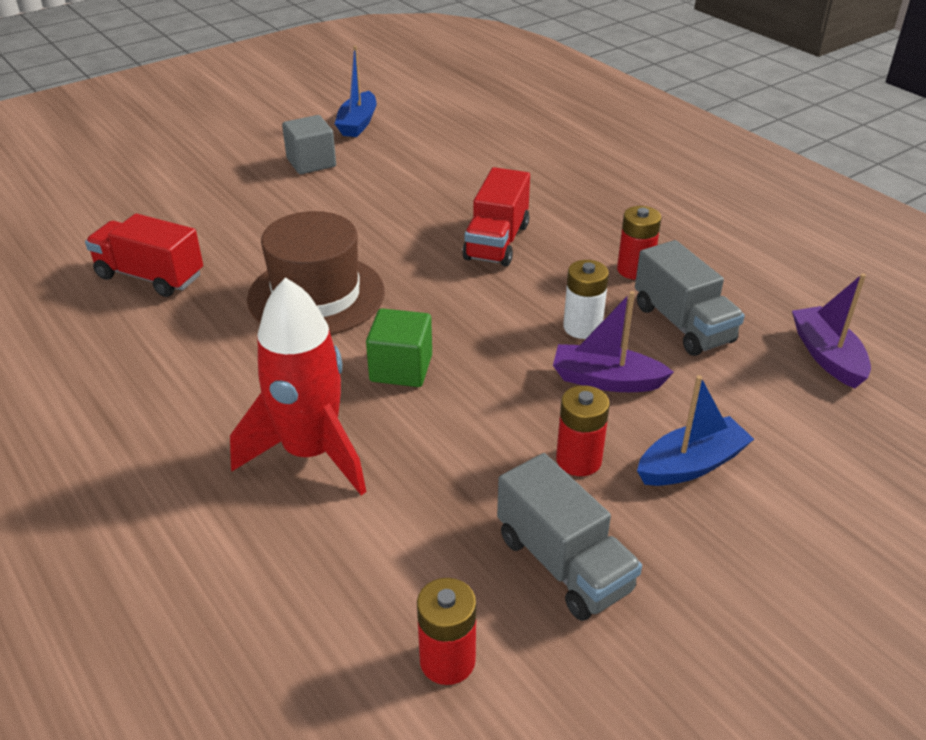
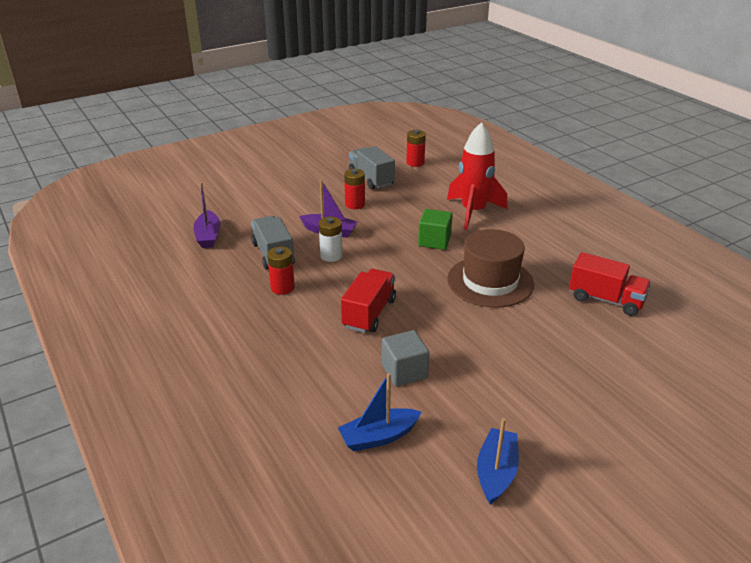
camera: 175 degrees left, 5 degrees down
(311, 162) = (530, 408): grey cube -> grey cube (404, 371)
(691, 464) = (307, 201): blue boat -> blue boat (378, 437)

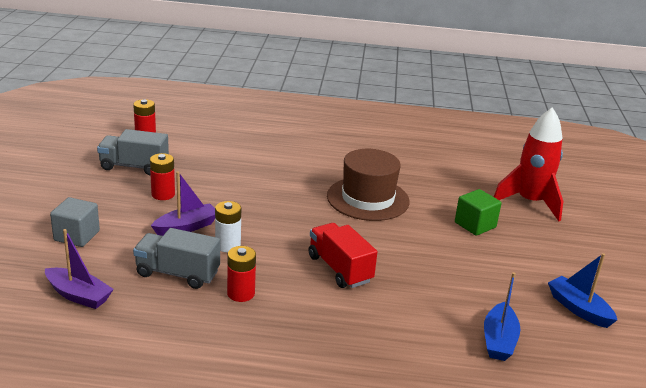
camera: 55 degrees left, 5 degrees down
(404, 371) = (434, 290): grey cube -> grey cube (77, 236)
(434, 241) = (280, 191): green cube -> green cube (475, 225)
(473, 212) = (265, 155): red rocket -> red rocket (530, 202)
(606, 300) = (444, 172): red truck -> none

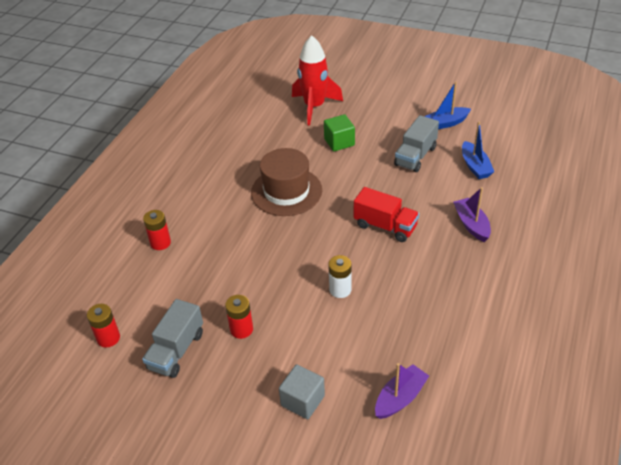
camera: 70 degrees left, 15 degrees up
(177, 273) = (377, 327): grey truck -> grey truck (415, 156)
(186, 227) = (305, 315): purple boat -> purple boat (471, 224)
(241, 293) = (410, 288): red battery -> red battery (160, 243)
(340, 269) = (385, 226): red truck -> red truck turned 135 degrees counterclockwise
(499, 340) = (475, 166): blue boat -> blue boat turned 45 degrees clockwise

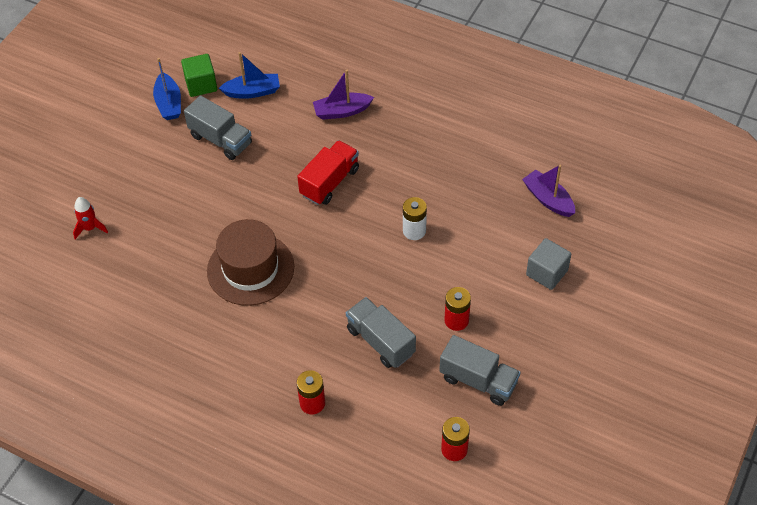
camera: 85 degrees left, 10 degrees up
(218, 278) = (380, 341): none -> grey truck
(314, 107) = (90, 228): red rocket -> red rocket, size x0.47
(339, 142) = (172, 209): green cube -> green cube (201, 85)

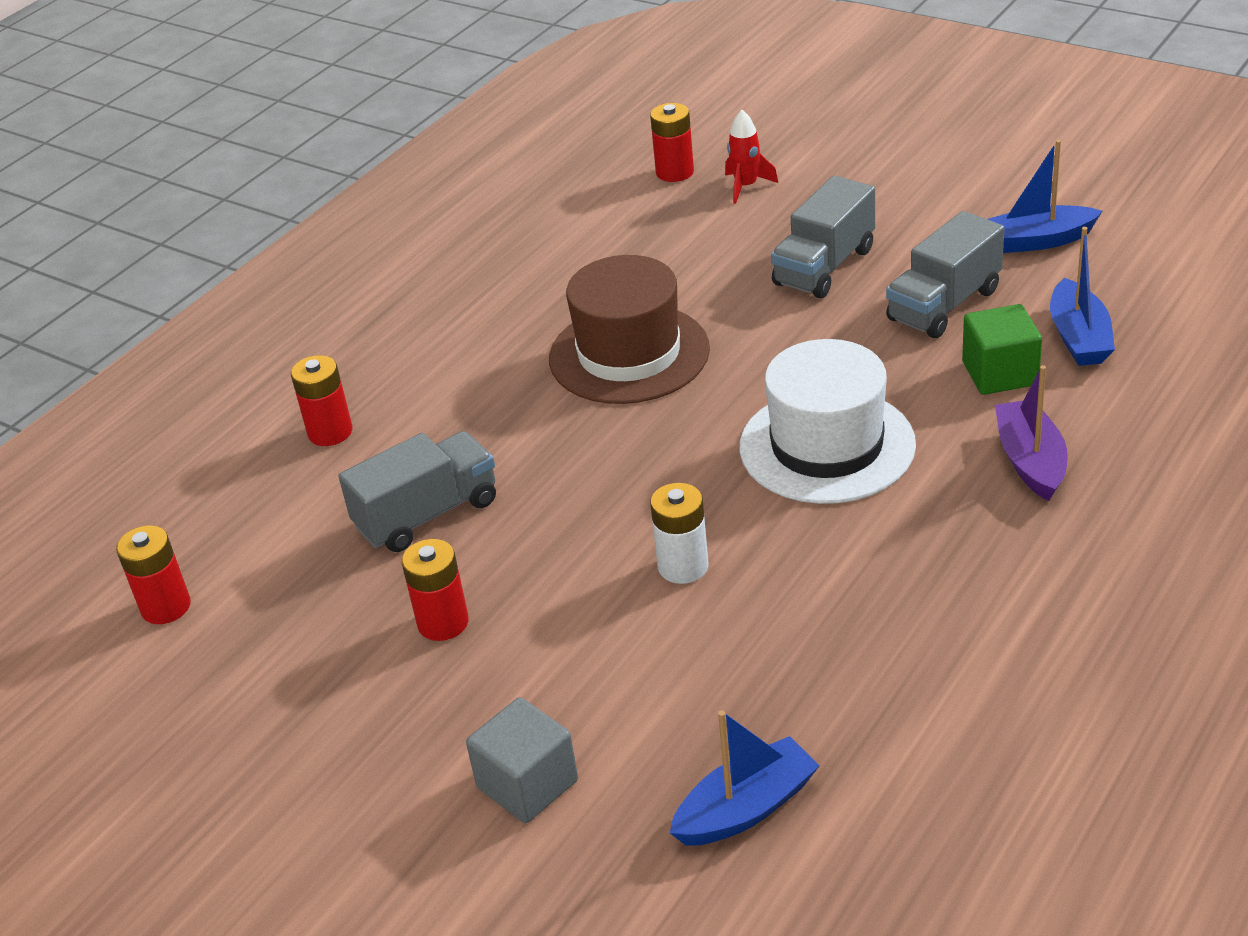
camera: 100 degrees right, 15 degrees down
(66, 265) = (674, 172): none -> red battery
(201, 85) = (1092, 274): green cube -> green cube (1000, 373)
(329, 182) = (827, 446): red truck -> white hat
(478, 380) = (294, 648): grey truck -> grey truck (824, 267)
(548, 199) = (746, 808): purple boat -> blue boat

